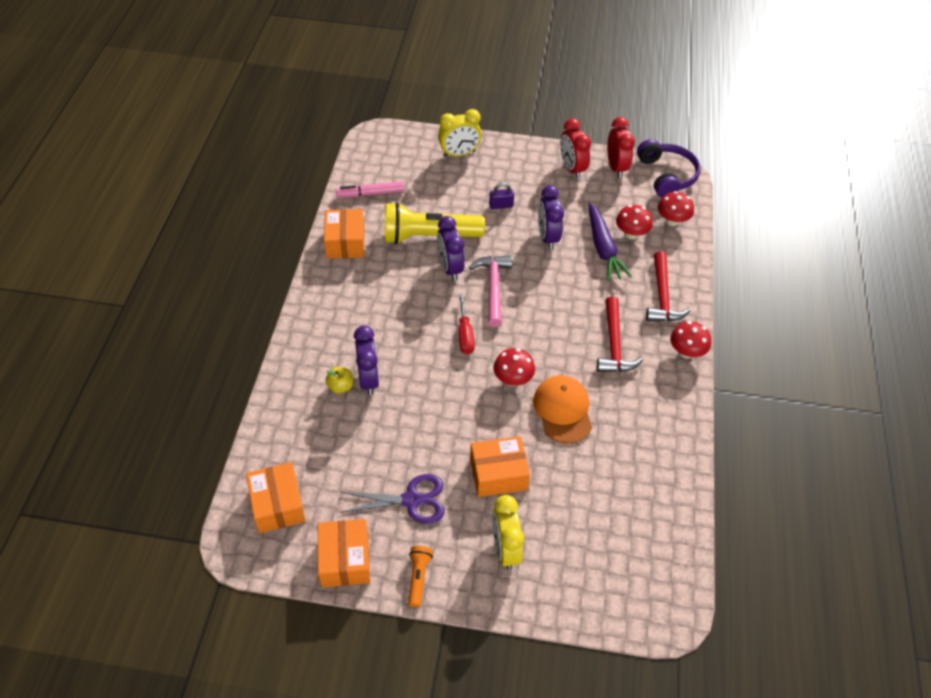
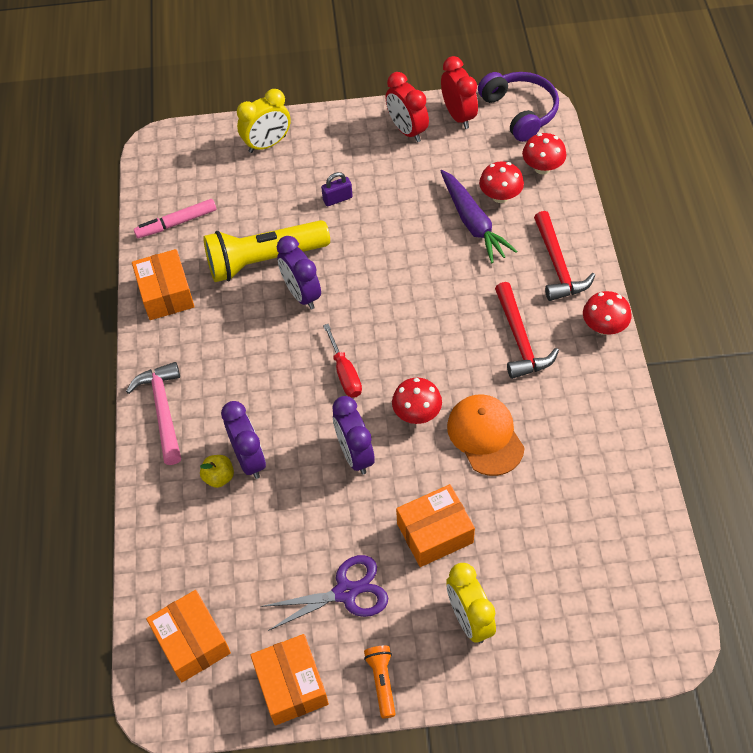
camera: 10 degrees left, 5 degrees up
(493, 288) = (360, 306): pink hammer -> pink hammer (163, 410)
(547, 237) = (404, 225): purple clock -> purple clock (355, 454)

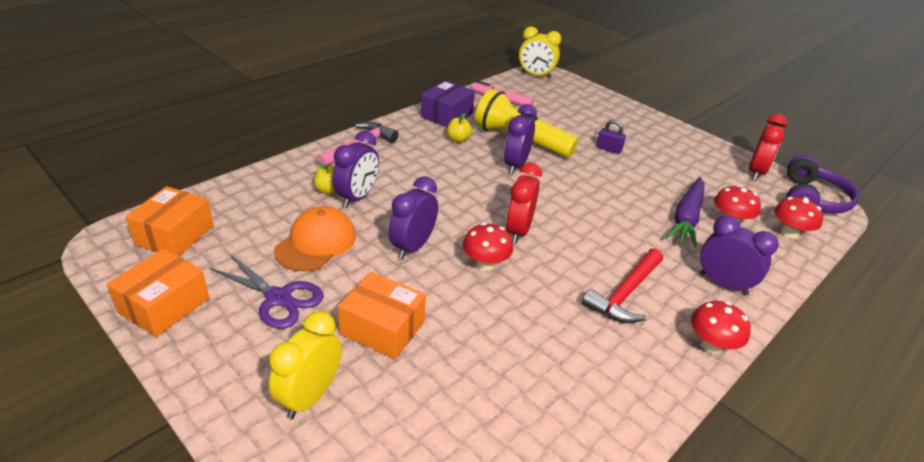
camera: 45 degrees right, 20 degrees down
(166, 294) = (447, 115): orange box -> purple box
(220, 313) = (458, 139): none -> yellow apple
(267, 144) = (604, 107): yellow clock -> yellow clock (536, 75)
(344, 373) = (477, 211): red screwdriver -> none
(382, 682) = (200, 363): orange flashlight -> none
(407, 130) = (706, 155): red clock -> red clock (518, 231)
(485, 436) = (510, 316): orange cap -> orange cap (316, 243)
(557, 265) = (723, 284): red hammer -> purple clock

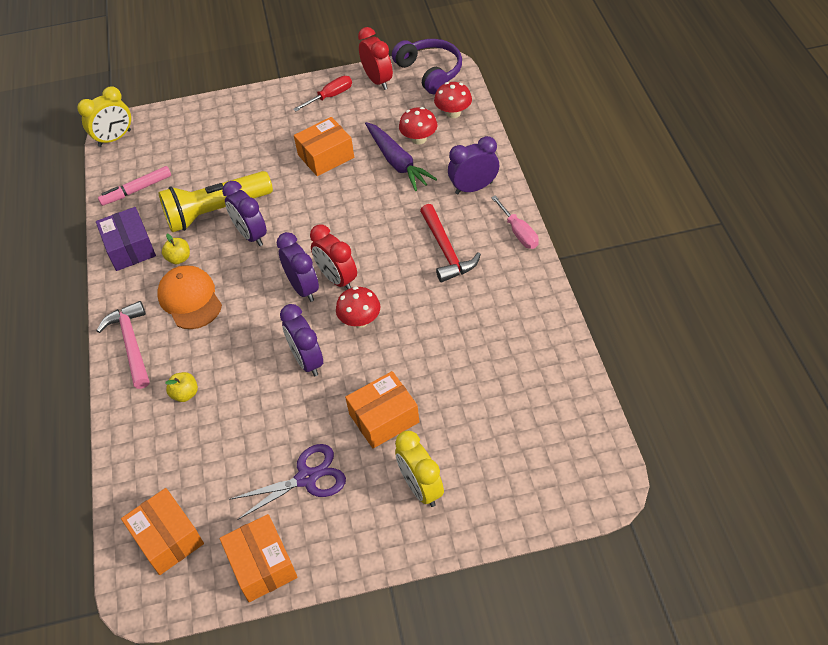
camera: 50 degrees left, 15 degrees up
(316, 243) = (255, 429): orange cap -> orange cap (190, 299)
(357, 197) = (212, 375): purple clock -> purple clock (303, 288)
(608, 149) = (277, 156): purple padlock -> none
(640, 174) = (326, 156): none -> orange box
(702, 153) = (330, 96): none -> red screwdriver
(711, 345) = (518, 232): red mushroom -> pink screwdriver

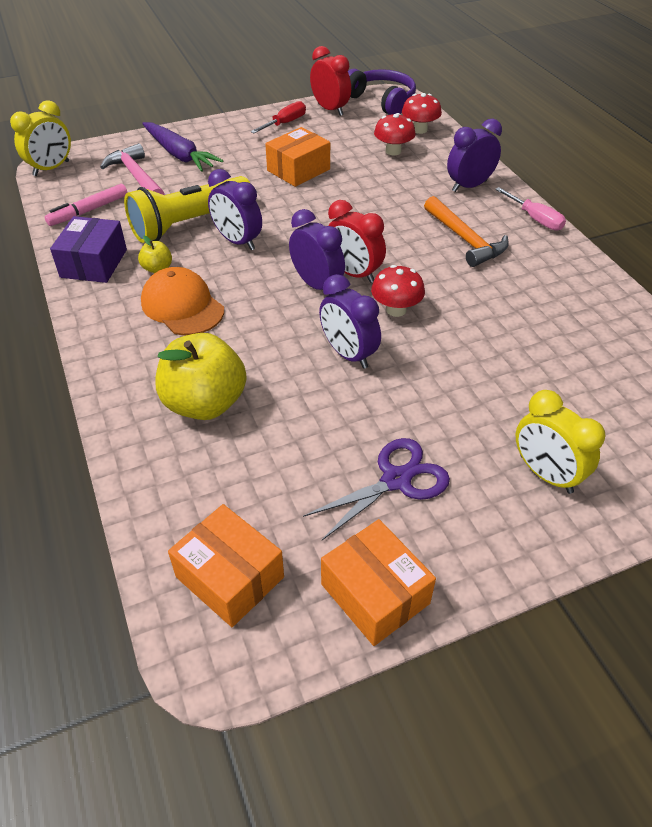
camera: 15 degrees left, 5 degrees down
(130, 248) = (94, 263): purple box -> purple box turned 45 degrees clockwise
(131, 344) = (119, 357): pink hammer -> pink hammer (136, 177)
(185, 394) = (205, 403): yellow apple -> yellow apple, size x2.21
(384, 418) = (466, 404): orange box -> none
(397, 162) = (378, 170): purple carrot -> purple carrot (179, 155)
(446, 250) = (465, 239): red hammer -> orange hammer

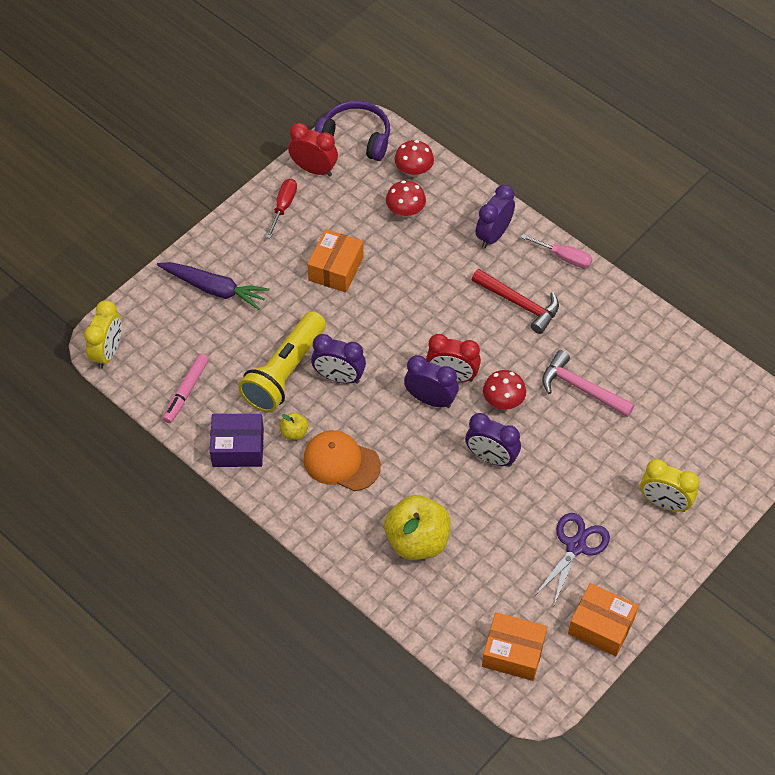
camera: 25 degrees left, 10 degrees up
(94, 263) = (238, 448): purple box -> purple box turned 75 degrees counterclockwise
(136, 177) = (196, 333): pink hammer -> pink hammer (581, 388)
(465, 239) = (519, 304): orange hammer -> red hammer

